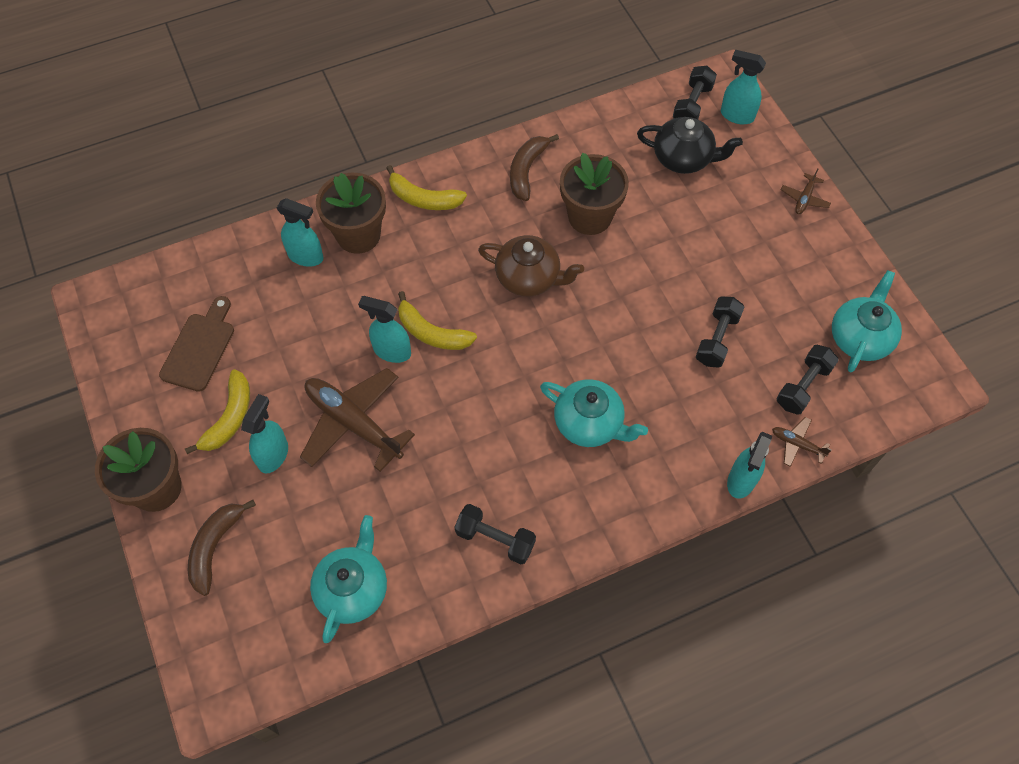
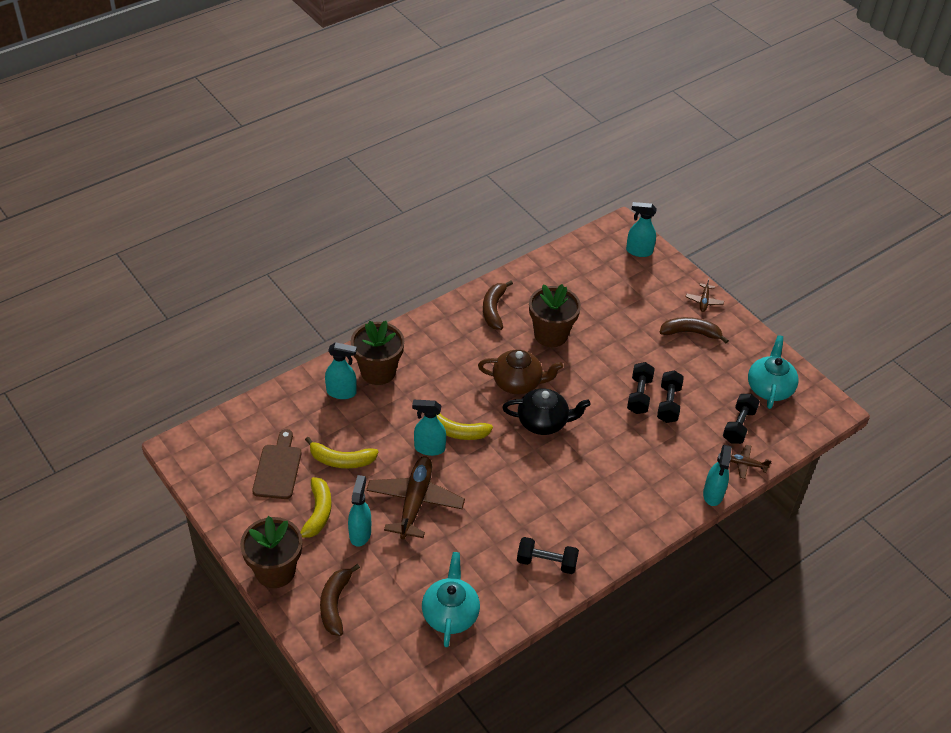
camera: 15 degrees left, 15 degrees down
(353, 423) = (415, 501): brown plane -> brown plane turned 75 degrees clockwise
(423, 199) = (421, 339): yellow banana -> yellow banana (341, 460)
(589, 423) = (592, 474): turquoise teapot -> none
(683, 158) = (608, 285): black teapot -> black teapot (543, 422)
(692, 105) = (604, 248): black dumbbell -> black dumbbell (639, 395)
(774, 241) = (690, 333): none -> brown banana

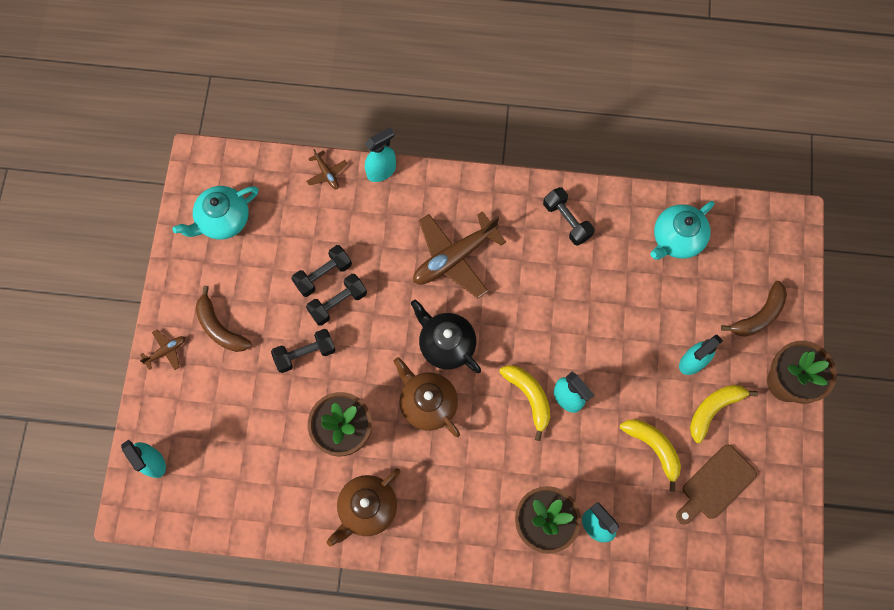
camera: 135 degrees left, 25 degrees up
(415, 501) = (623, 355): brown plane -> brown plane (454, 258)
(494, 309) = (367, 508): brown banana -> brown teapot
(738, 425) = (291, 208): black dumbbell -> black dumbbell (305, 354)

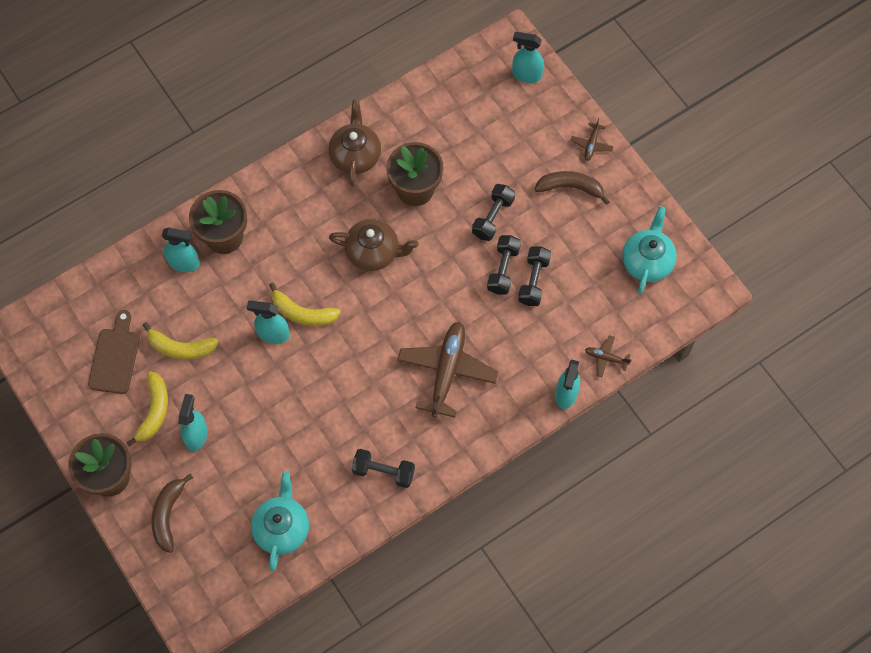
camera: 140 degrees right, 5 degrees down
(446, 344) = (396, 303): black teapot -> none

